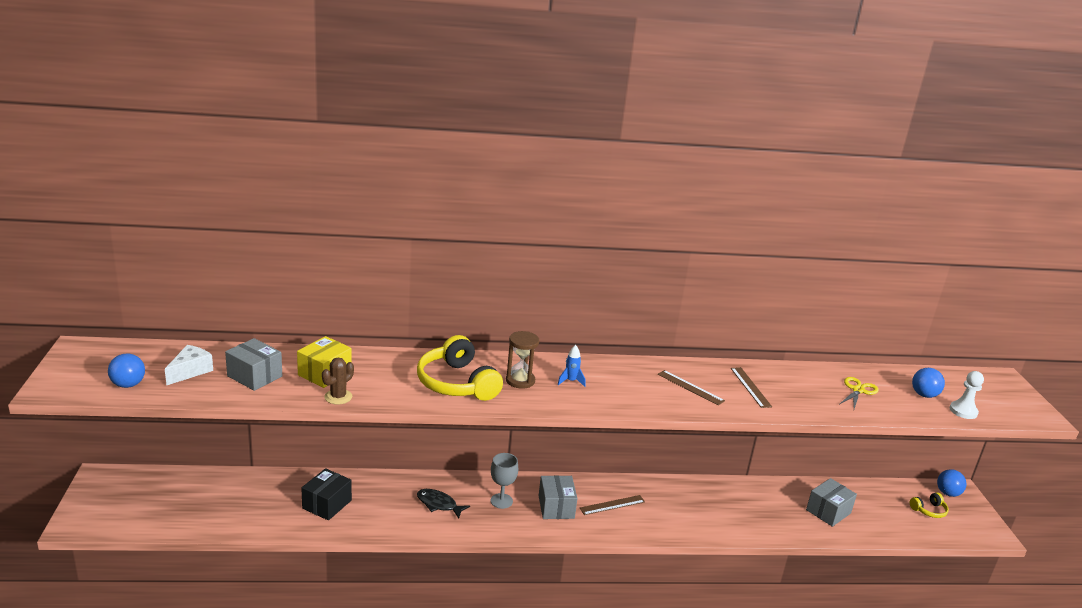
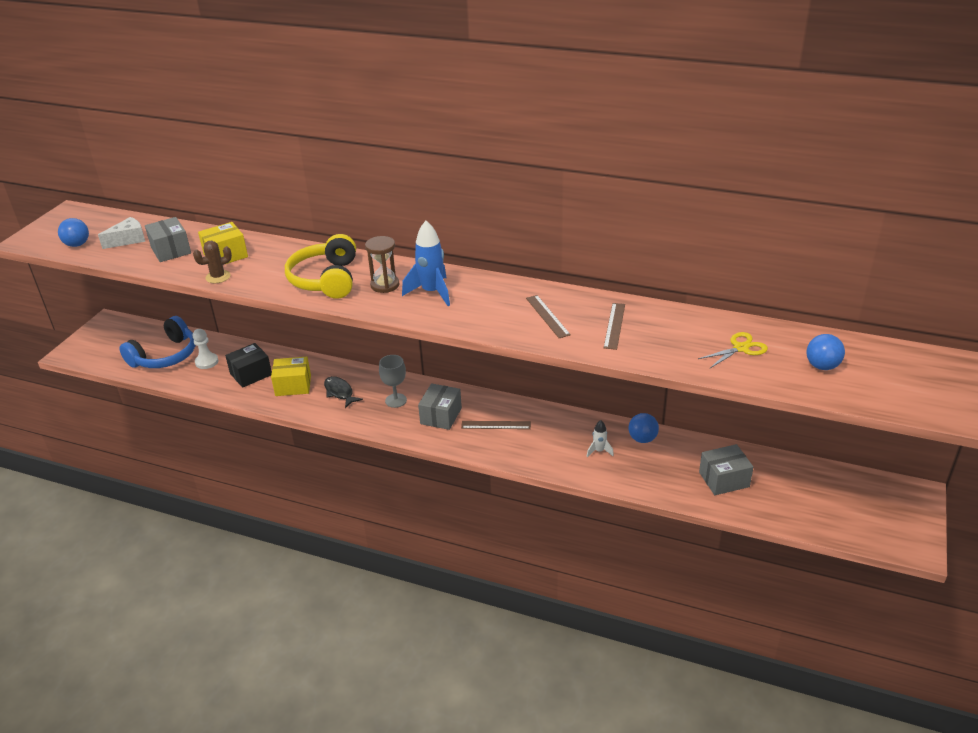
camera: 30 degrees right, 10 degrees up
(207, 503) = (165, 356): none -> blue headphones
(383, 507) = (293, 385): none -> yellow box
(571, 381) = (432, 292): blue rocket -> blue rocket, size x1.90
(716, 509) = (599, 451): none -> white rocket
(929, 510) = (852, 505): yellow headphones -> none
(947, 493) = (896, 492): blue ball -> blue ball (642, 439)
(963, 411) = (855, 392): white pawn -> white pawn (206, 362)

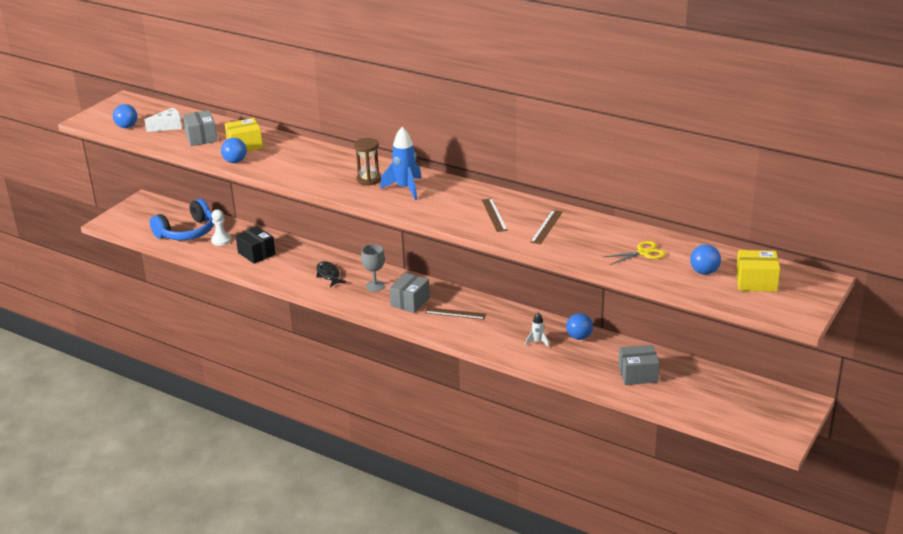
camera: 10 degrees right, 5 degrees down
(218, 277) = (235, 161): brown cactus -> blue ball
(251, 374) = (256, 253): black box -> black box turned 75 degrees clockwise
(293, 385) = (290, 266): yellow box -> yellow box (756, 282)
(326, 279) = (322, 171): yellow headphones -> none

